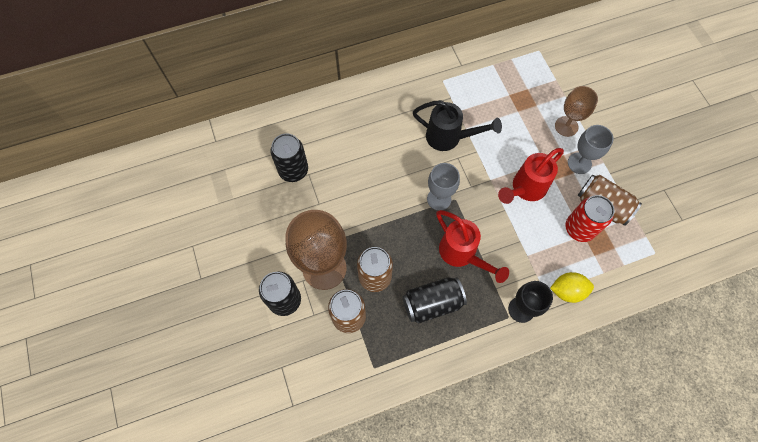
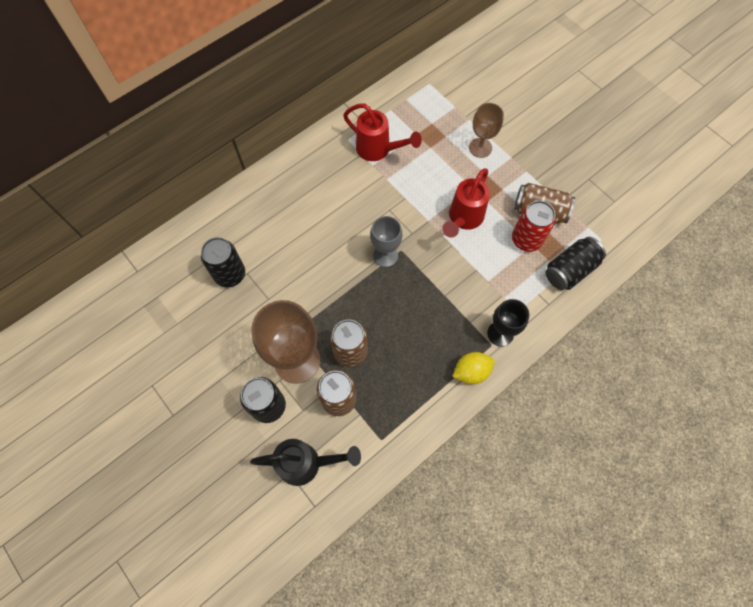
camera: 20 degrees left, 0 degrees up
(432, 303) = (415, 357): black can -> black can (569, 270)
(449, 138) = (374, 193): black watering can -> black watering can (307, 463)
(462, 254) = (427, 301): red watering can -> red watering can (378, 150)
(567, 291) = (536, 301): yellow lemon -> yellow lemon (471, 372)
(579, 163) = (504, 178): grey goblet -> none

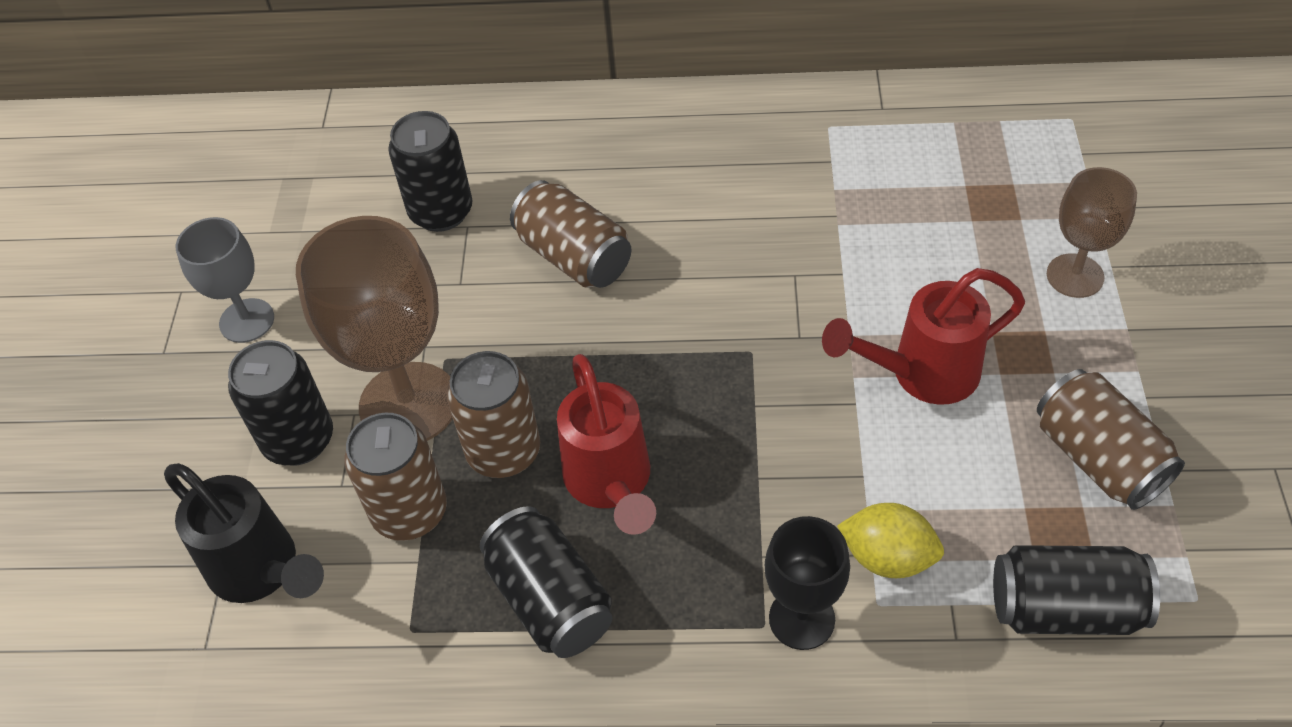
camera: 45 degrees right, 15 degrees down
(302, 257) = (574, 257): none -> brown can
(378, 150) = (868, 172): red watering can -> red watering can (611, 485)
(385, 255) = (715, 342): grey goblet -> grey goblet (247, 321)
(417, 391) = (550, 600): none -> black can
(471, 372) = (679, 643): yellow lemon -> yellow lemon (887, 557)
(526, 240) = (1019, 491): red can -> none

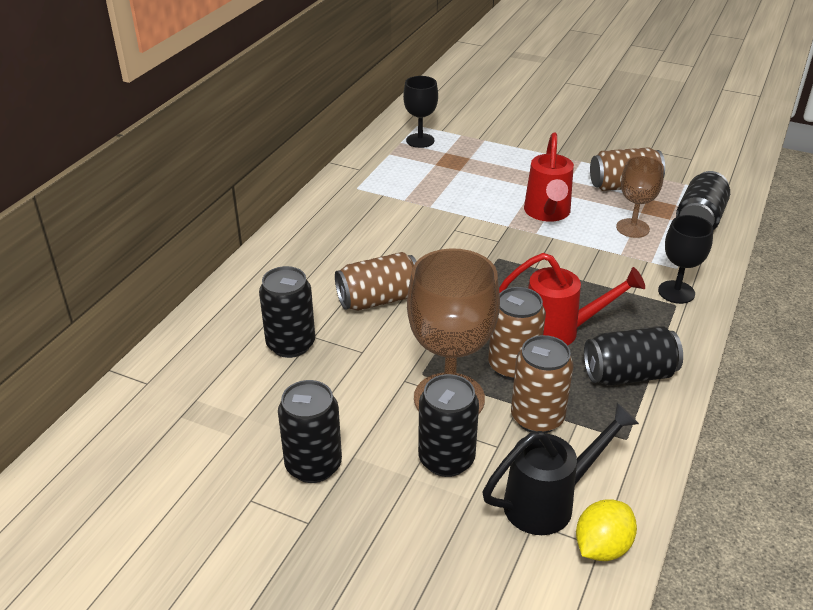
camera: 70 degrees left, 15 degrees down
(247, 321) = (313, 465): grey goblet -> black can
(887, 557) = (651, 256): yellow lemon -> yellow lemon (602, 547)
(1024, 140) = (420, 140): none -> black goblet
(1075, 276) = (516, 157): brown goblet -> brown goblet (632, 228)

